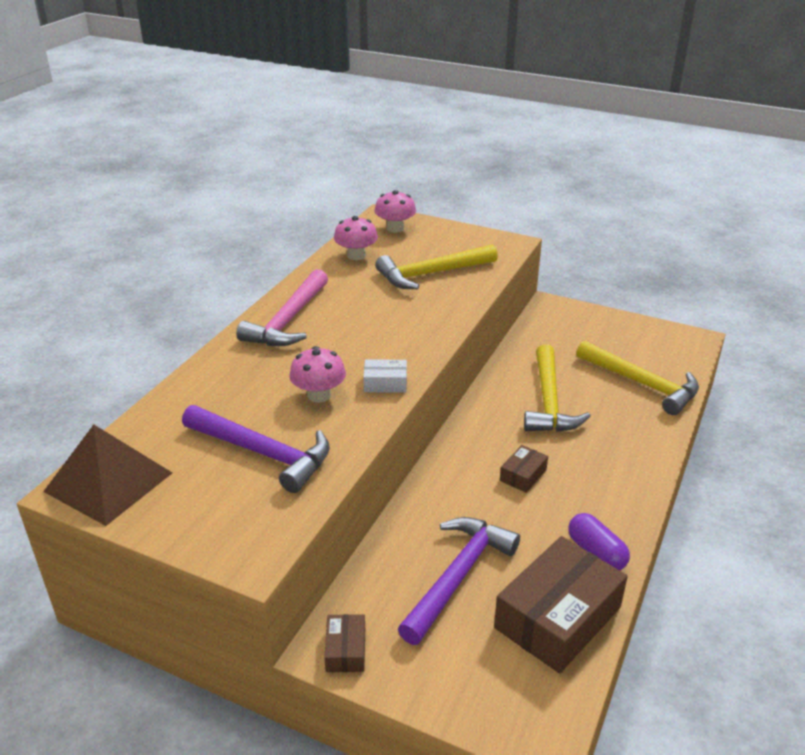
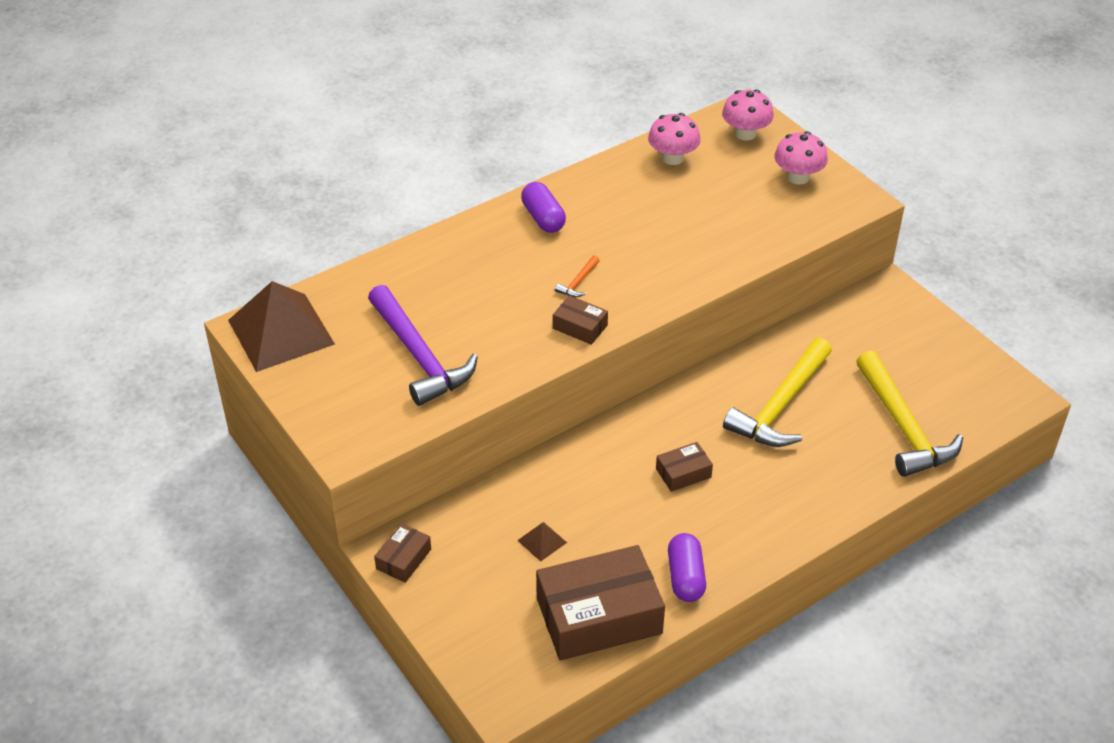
camera: 30 degrees right, 10 degrees up
(289, 320) = (543, 218): pink hammer -> purple capsule
(319, 395) = (509, 315): pink mushroom -> pink mushroom (798, 177)
(356, 353) = (578, 282): none -> orange hammer
(385, 383) = (580, 327): white box -> brown box
(432, 274) = (734, 211): yellow hammer -> none
(457, 577) = (542, 541): purple hammer -> brown pyramid

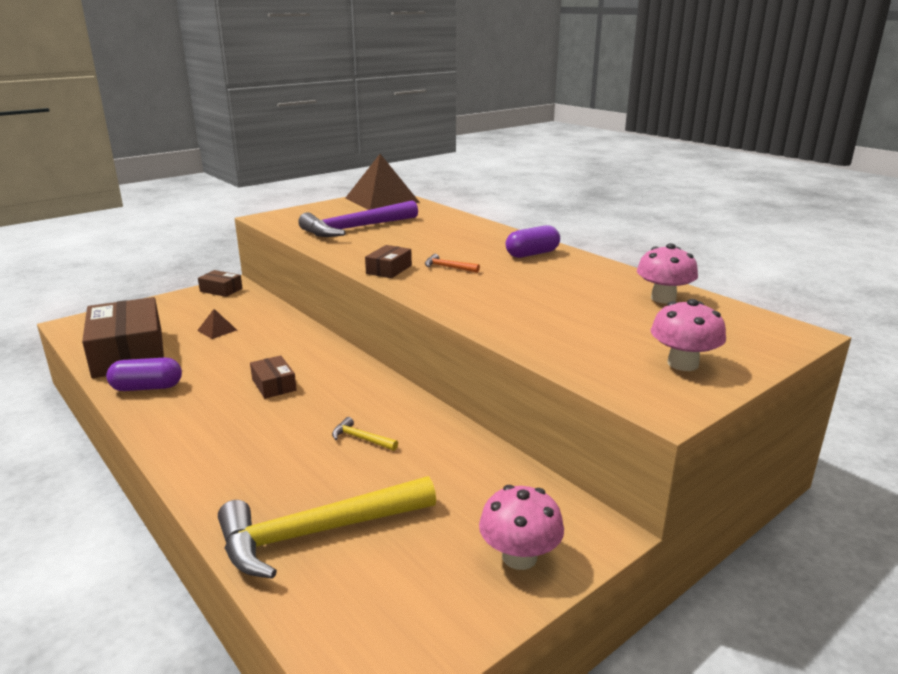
camera: 85 degrees right, 20 degrees down
(745, 133) = (746, 333): pink mushroom -> pink mushroom (519, 557)
(781, 405) = (361, 439): yellow hammer -> yellow hammer, size x0.40

